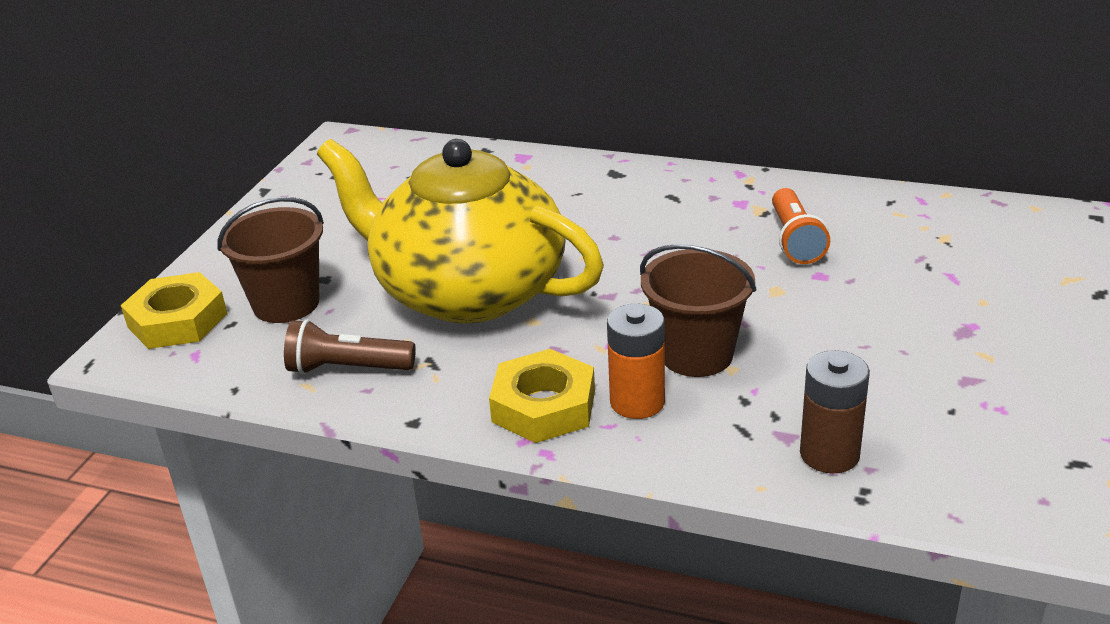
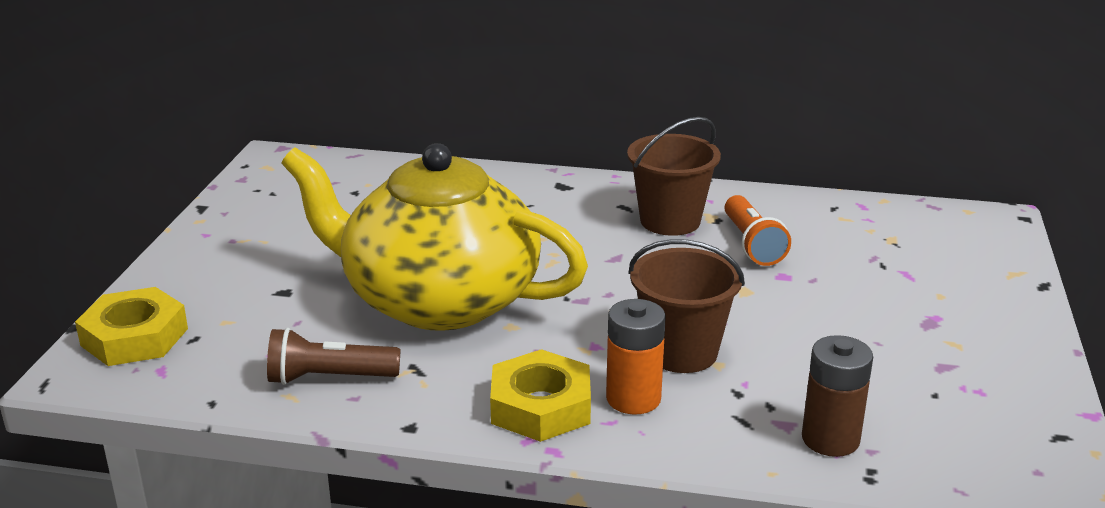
camera: 10 degrees left, 5 degrees down
(286, 304) = (249, 317): brown bucket -> brown bucket (670, 221)

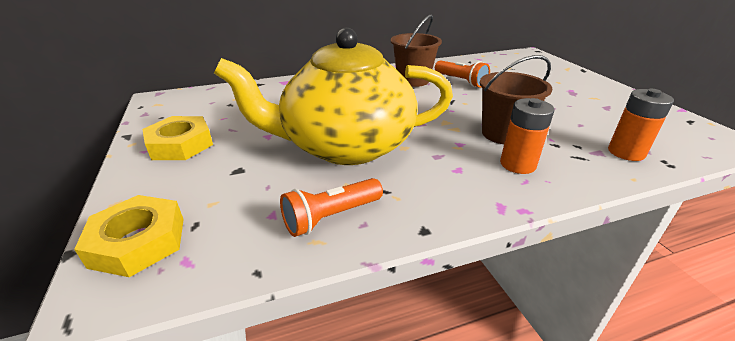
camera: 30 degrees left, 5 degrees up
(329, 378) = (331, 217): brown flashlight -> orange flashlight
(540, 406) = (480, 186): yellow nut -> yellow nut (180, 144)
(830, 439) = (626, 152): brown battery -> orange battery

